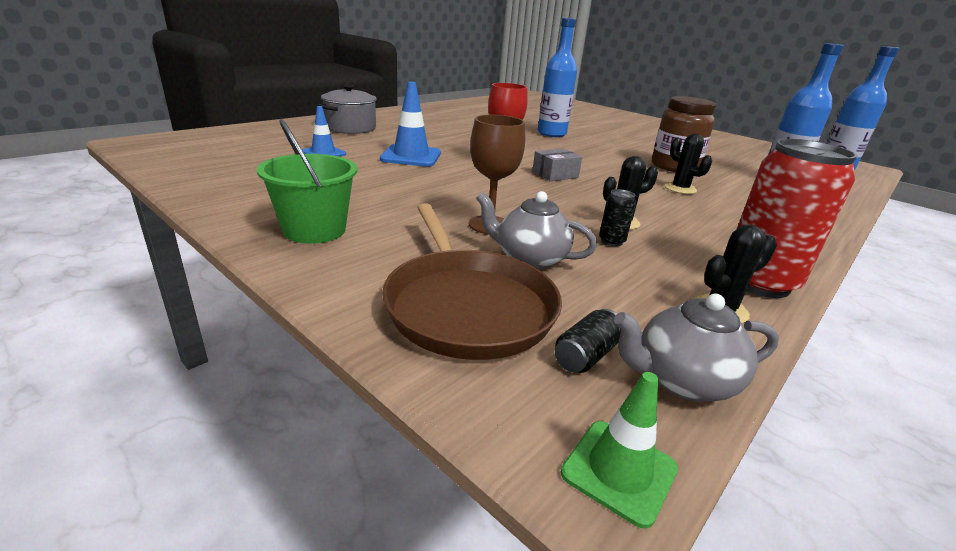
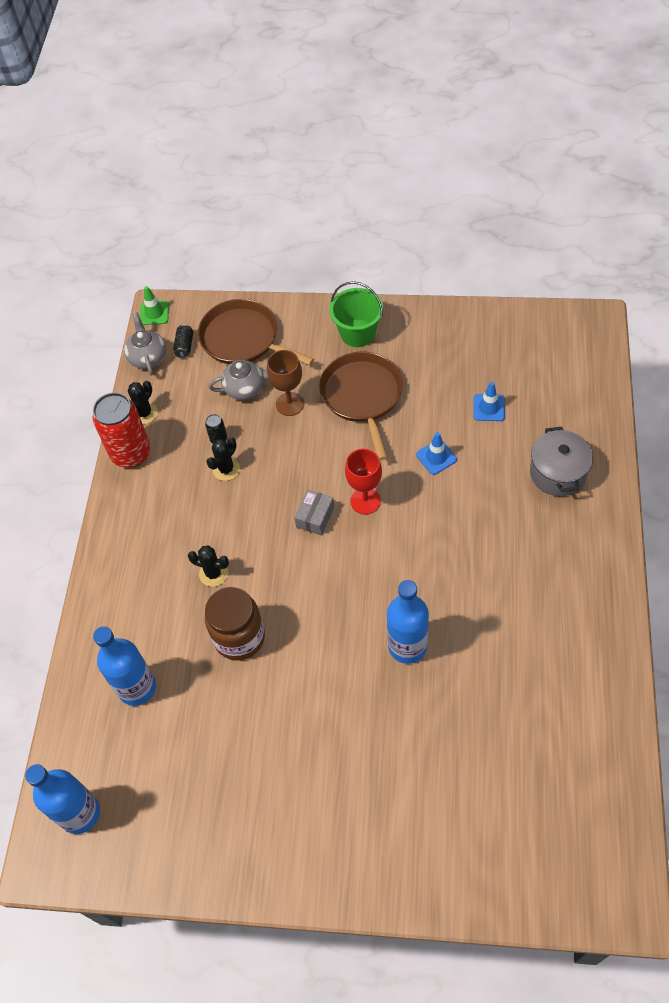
camera: 150 degrees right, 30 degrees up
(406, 197) = (362, 396): none -> brown pan
(411, 156) = (436, 457): blue traffic cone -> blue traffic cone, size x0.63
(682, 381) = (148, 357): grey teapot -> grey teapot turned 60 degrees counterclockwise

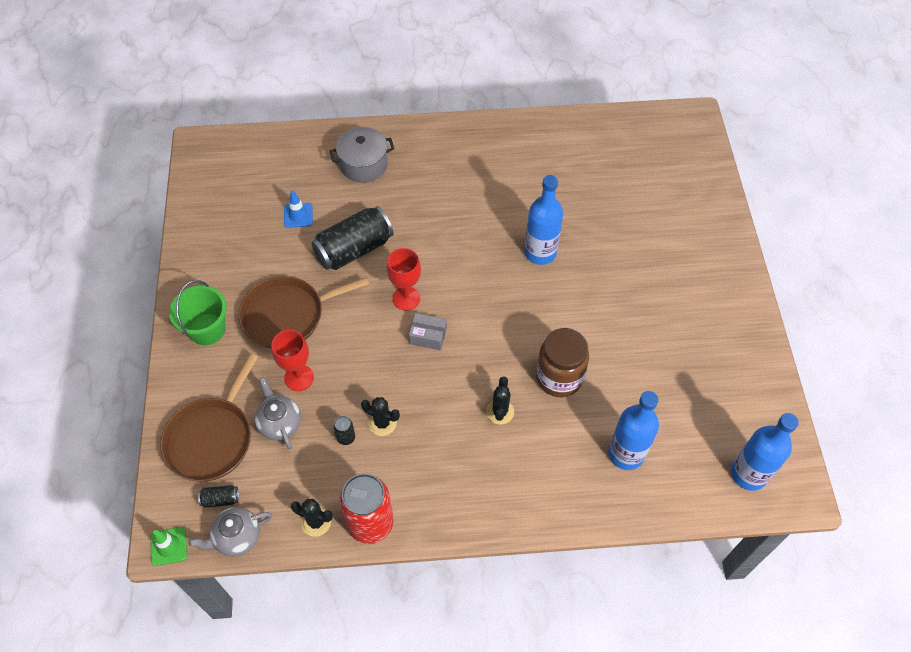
camera: 105 degrees left, 0 degrees up
(290, 404) = (299, 378): brown goblet -> red goblet
(436, 457) = (354, 249): blue traffic cone -> black can

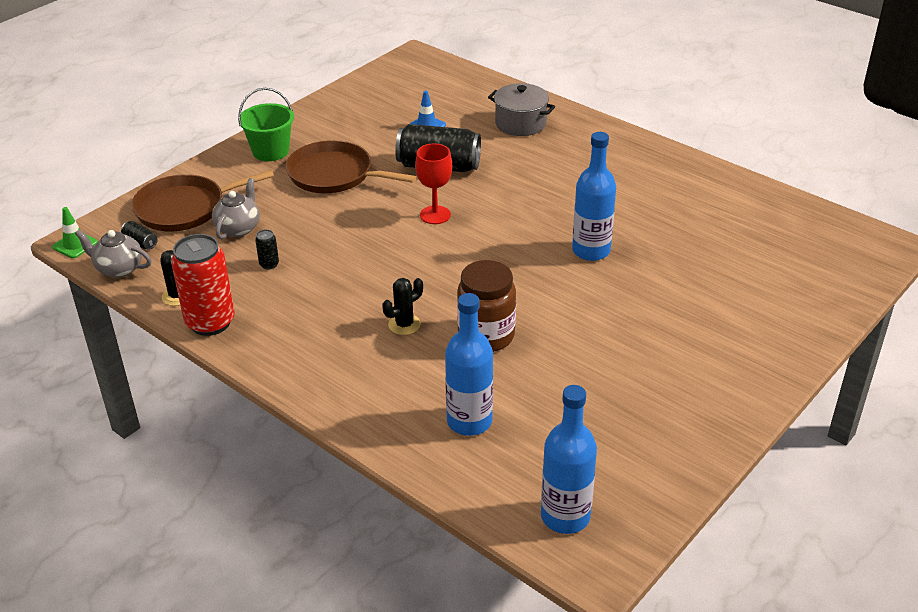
camera: 45 degrees right, 20 degrees down
(299, 378) = (289, 212): red goblet -> none
(382, 423) = (306, 273): black cactus -> none
(428, 336) = (418, 246): grey box -> none

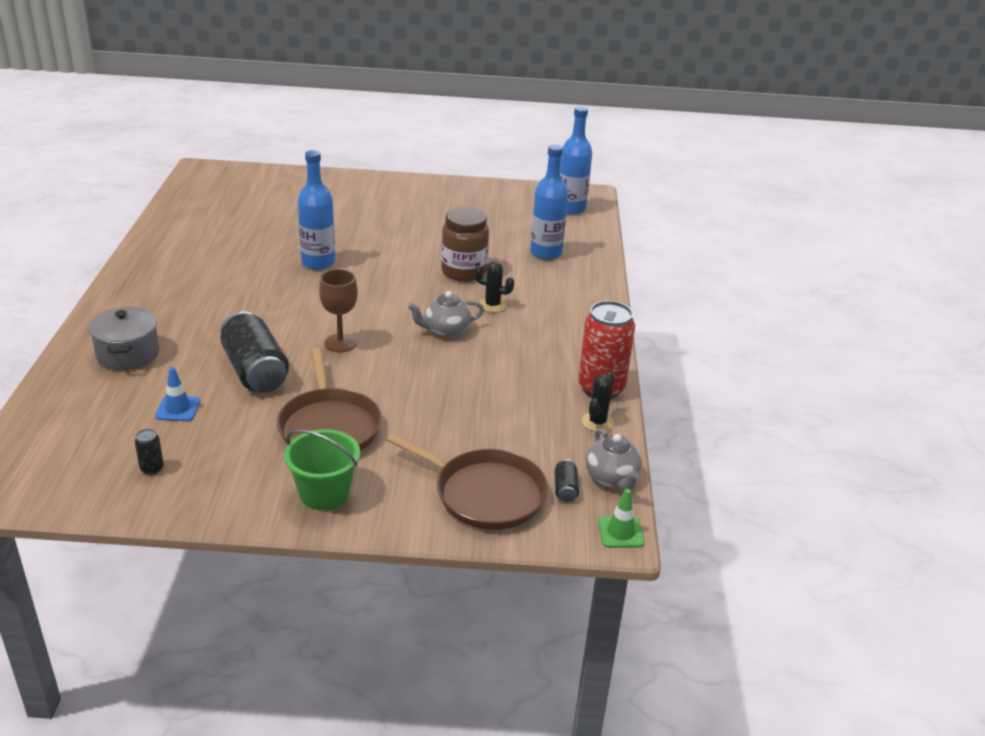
camera: 130 degrees left, 5 degrees down
(238, 228) = (476, 440): grey teapot -> grey teapot (446, 330)
(269, 264) = (503, 396): black can -> black can (152, 469)
(435, 215) = (340, 343): red goblet -> brown goblet

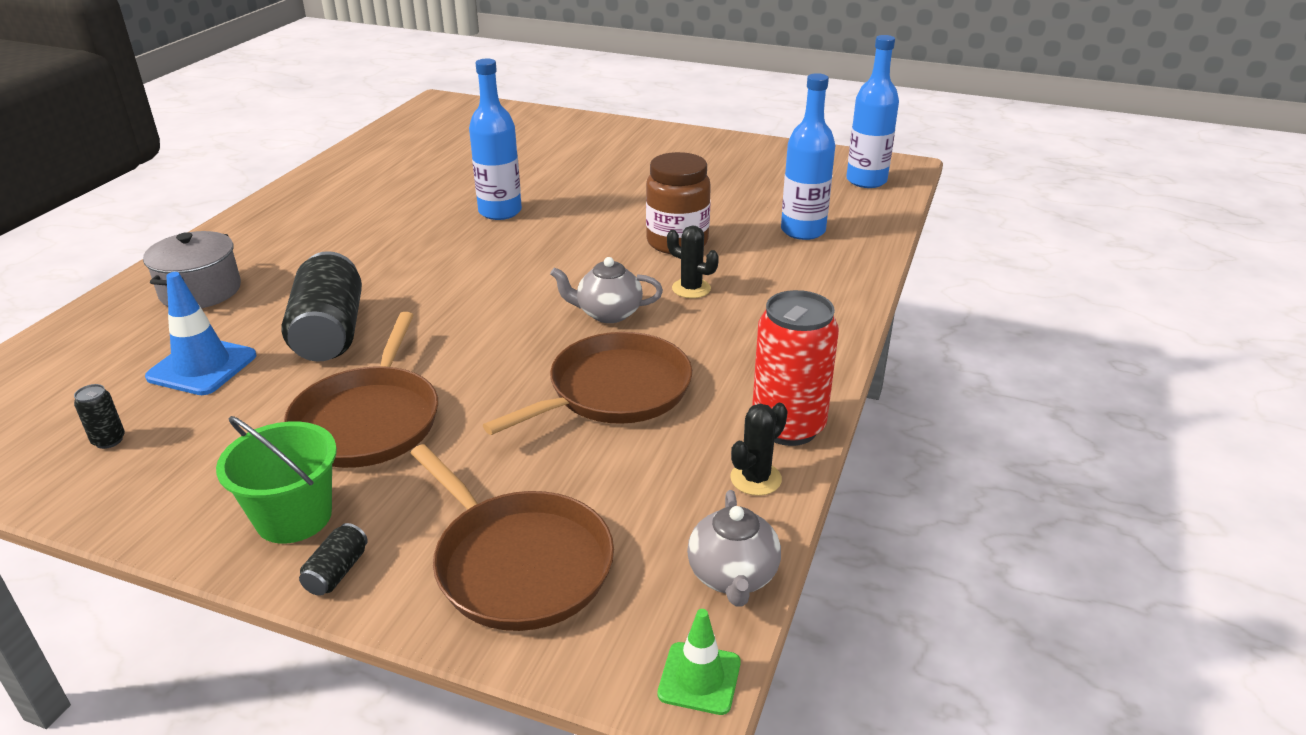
camera: 20 degrees right, 0 degrees up
(178, 409) = (202, 367): blue traffic cone -> blue traffic cone, size x1.59
(340, 343) = (459, 312): brown goblet -> none
(481, 382) = (614, 391): none -> brown pan
(565, 489) = (647, 580): black can -> black can (337, 572)

